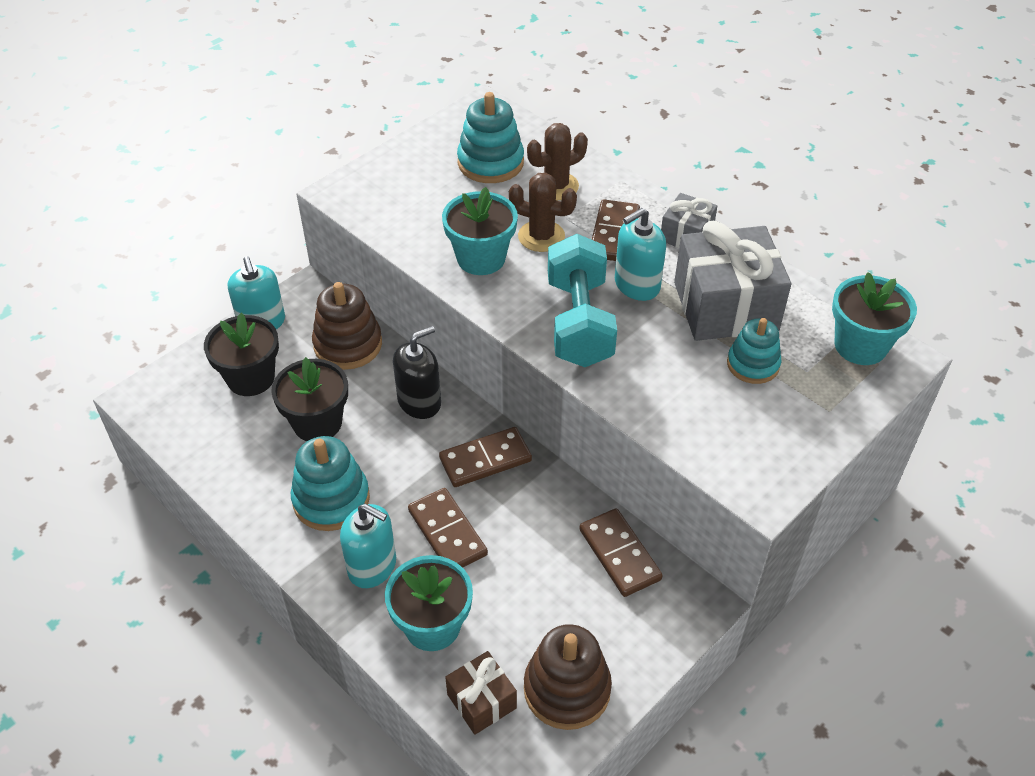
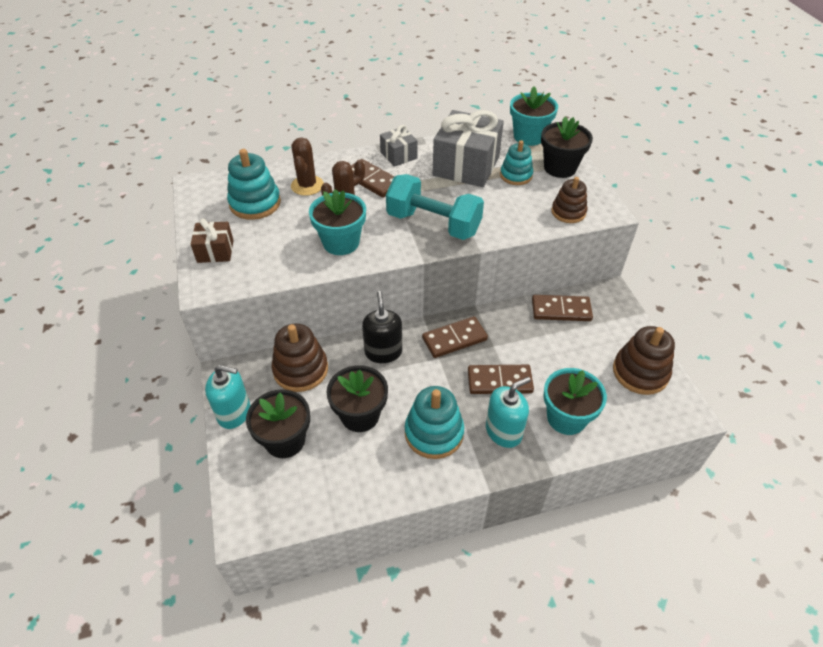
camera: 60 degrees left, 0 degrees up
(481, 701) = (631, 415): brown gift -> brown gift (215, 251)
(485, 460) = (454, 339): brown domino -> brown domino turned 60 degrees clockwise
(636, 285) = (422, 189): turquoise soap dispenser -> none
(721, 449) = (568, 212): none -> brown stacking toy
(817, 406) = (560, 168): none -> black flower pot

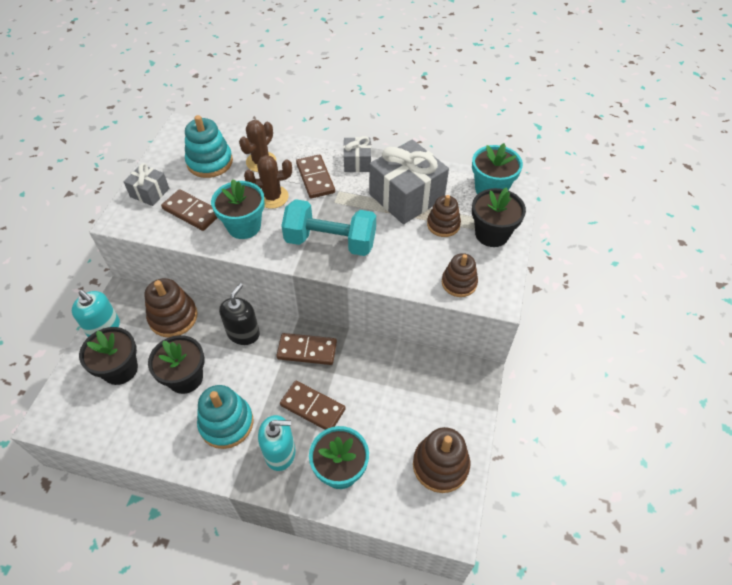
camera: 30 degrees right, 5 degrees up
(215, 251) = (150, 193): brown gift -> grey gift
(433, 224) = (330, 242): turquoise dumbbell -> turquoise dumbbell turned 45 degrees counterclockwise
(516, 175) = (443, 225): turquoise stacking toy -> brown stacking toy
(561, 310) = (419, 369): brown domino -> brown domino (192, 212)

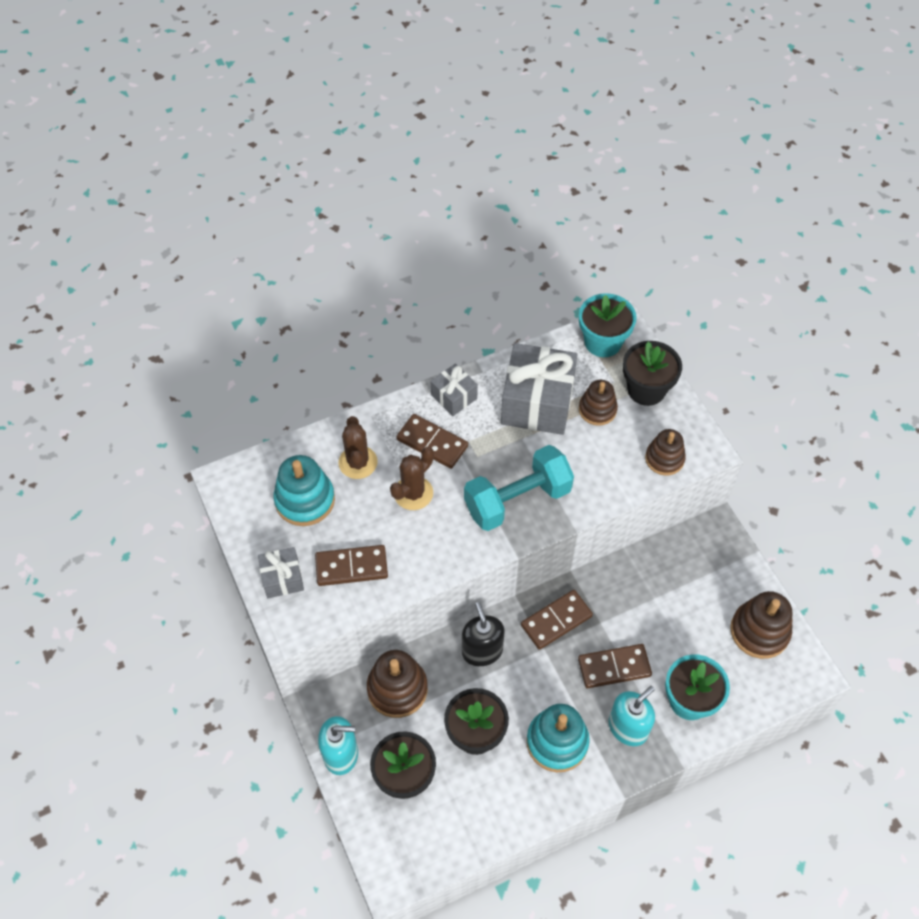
camera: 40 degrees left, 5 degrees up
(244, 226) = (420, 544): turquoise flower pot -> none

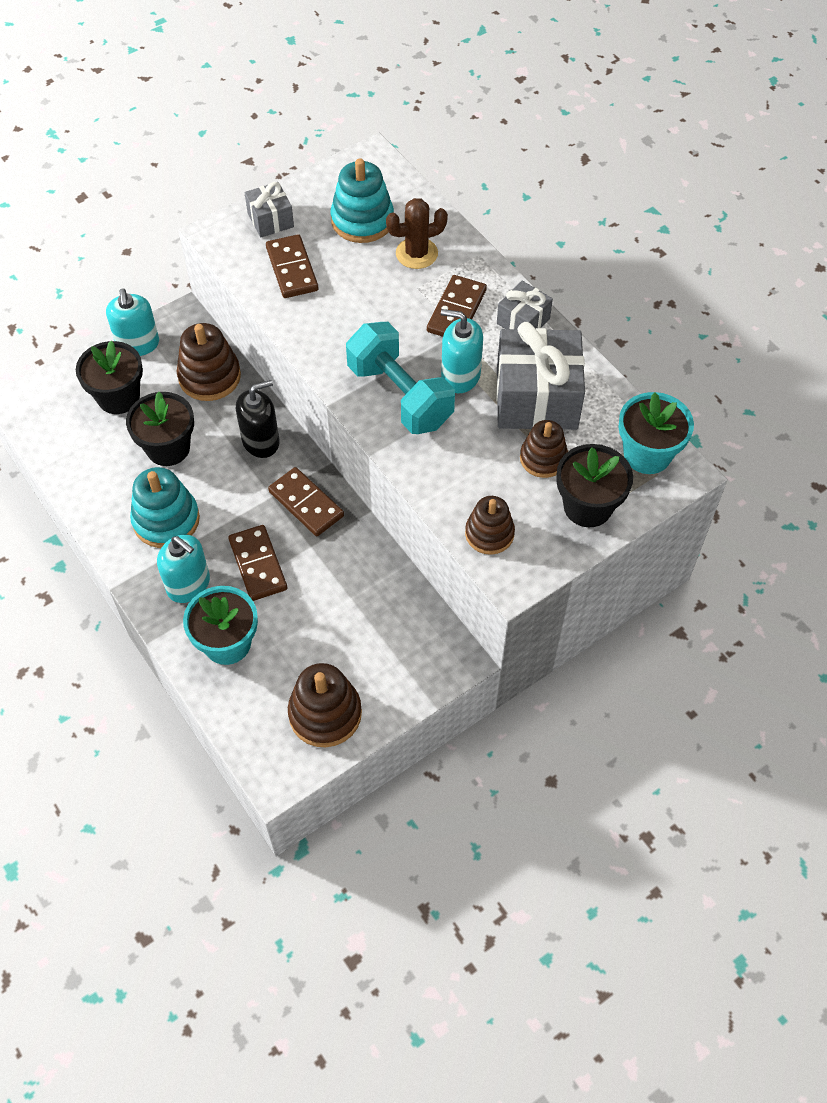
camera: 80 degrees right, 0 degrees up
(413, 493) = (389, 304): brown cactus -> none
(504, 452) = (460, 376): none -> turquoise soap dispenser

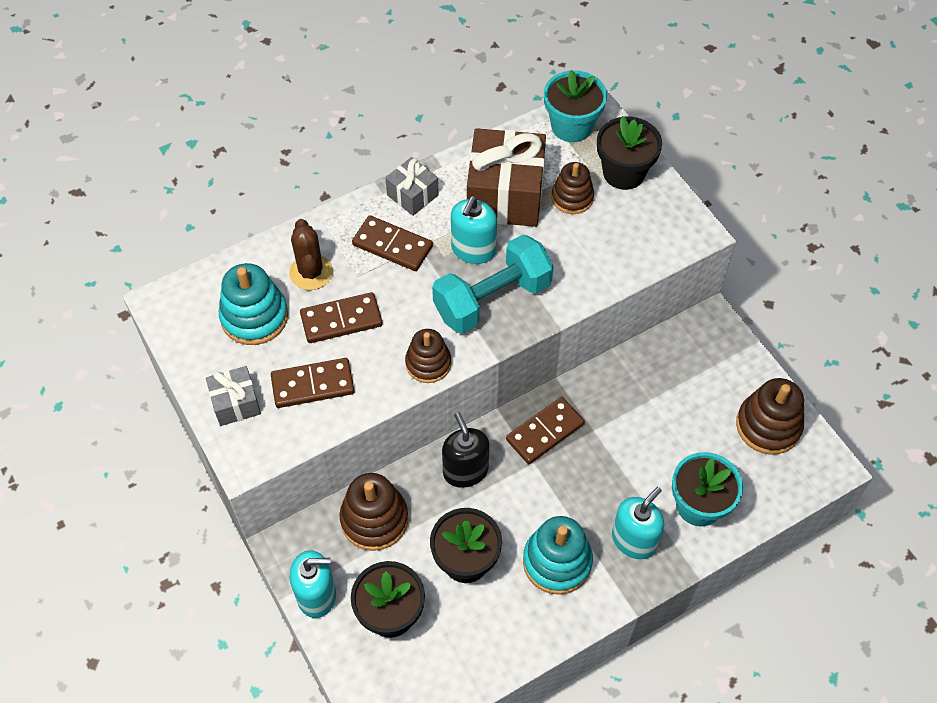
camera: 85 degrees left, 0 degrees up
(258, 565) = (613, 477): brown domino -> brown domino (341, 320)
(489, 534) = (650, 244): brown stacking toy -> brown stacking toy (428, 363)
(536, 398) = (505, 195): grey gift -> brown gift

